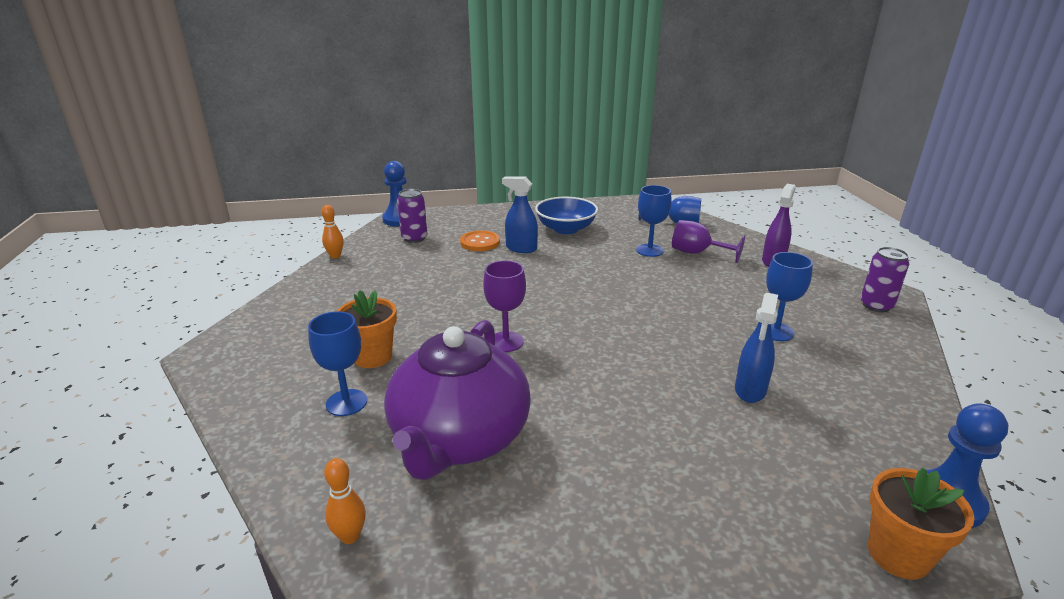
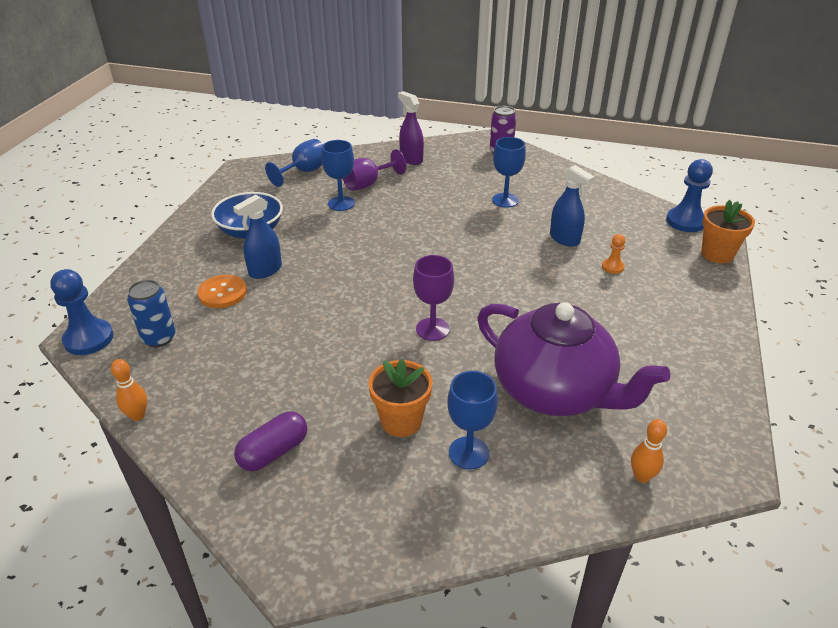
camera: 65 degrees left, 10 degrees up
(317, 311) = (274, 452): none -> purple capsule
(414, 238) = (159, 338): purple can -> blue can
(734, 442) = (612, 267): none -> orange pawn

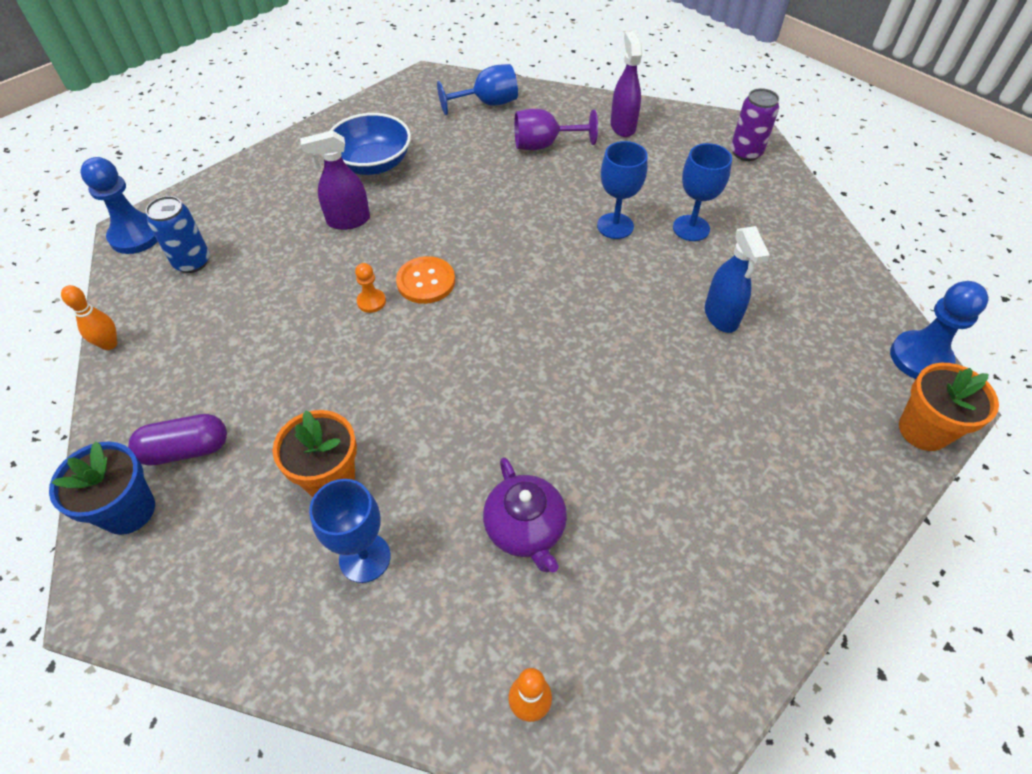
camera: 30 degrees right, 15 degrees up
(222, 293) = (287, 232): orange button -> orange button (426, 281)
(264, 508) = (128, 510): none -> blue flower pot
(265, 270) = (348, 221): blue spray bottle -> purple spray bottle
(341, 203) = (493, 161): blue goblet -> blue goblet (615, 226)
(432, 329) = (457, 375): purple goblet -> none
(554, 391) = (525, 529): purple teapot -> purple teapot, size x0.51
(612, 267) = (750, 385): orange pawn -> orange pawn (371, 302)

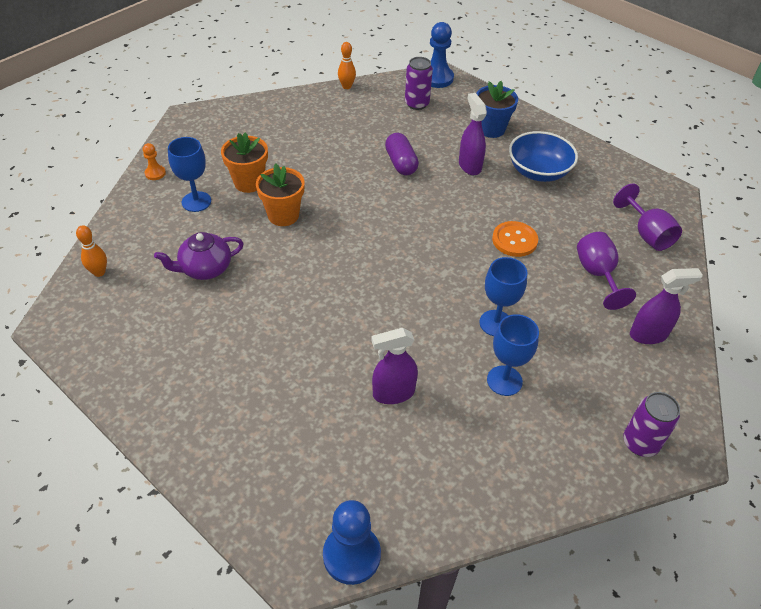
camera: 85 degrees right, 5 degrees down
(128, 510) = (236, 115): blue flower pot -> blue flower pot (491, 129)
(186, 450) = (272, 127): purple capsule -> purple capsule (401, 163)
(192, 262) = (417, 104): blue can -> purple can
(371, 302) = (390, 185): orange pawn -> orange pawn (155, 173)
(426, 281) = (412, 210): orange button -> orange button (514, 240)
(487, 103) = (647, 234): blue goblet -> purple goblet
(721, 316) = (393, 393): blue spray bottle -> purple spray bottle
(923, 430) = (267, 534): orange flower pot -> orange flower pot (283, 215)

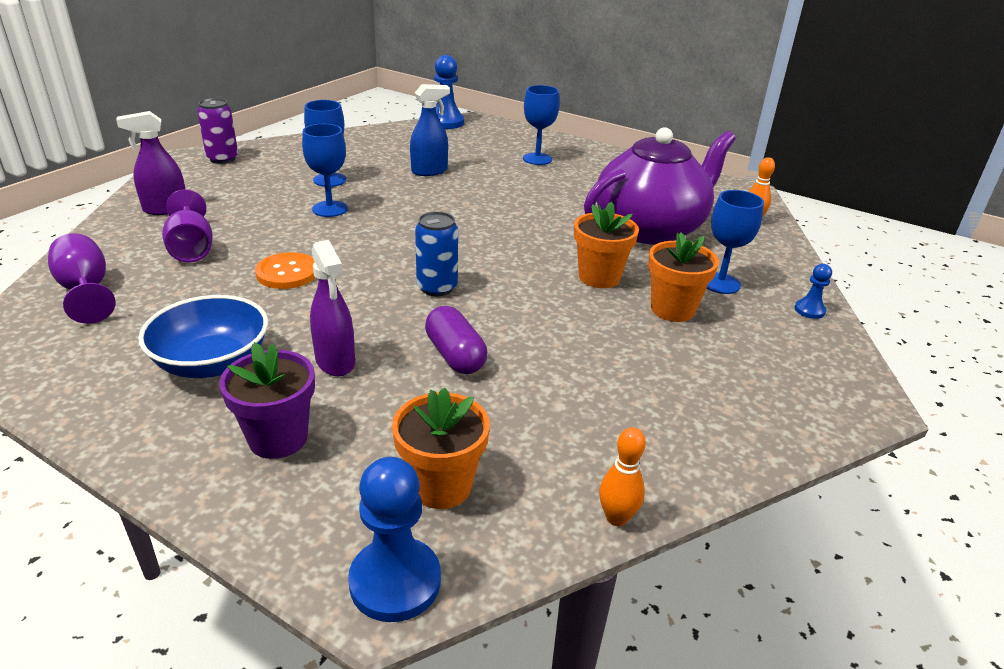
camera: 170 degrees right, 15 degrees down
(155, 173) = (809, 310): orange pawn -> blue pawn
(205, 269) = (650, 228): purple teapot -> purple teapot, size x1.97
(255, 416) = (537, 159): none -> blue goblet
(393, 393) = (429, 171): purple spray bottle -> blue spray bottle
(405, 216) = (437, 287): none -> blue can
(417, 104) = (441, 486): purple can -> orange flower pot
(491, 129) = (278, 438): blue flower pot -> purple flower pot

